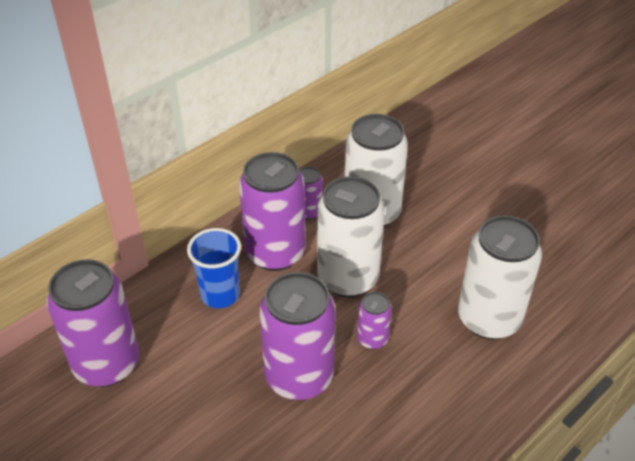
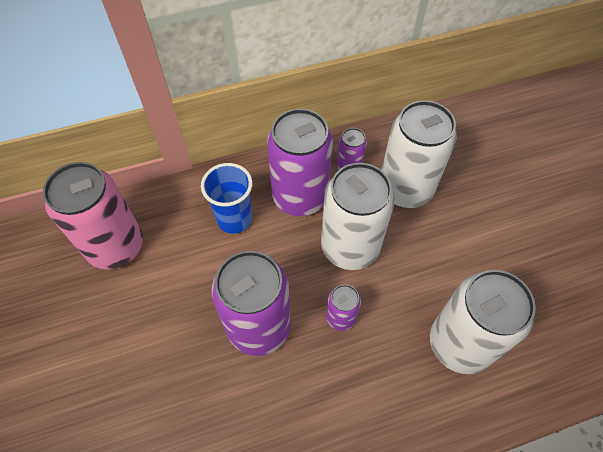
camera: 25 degrees right, 15 degrees up
(106, 364) = (116, 246): purple can -> pink can

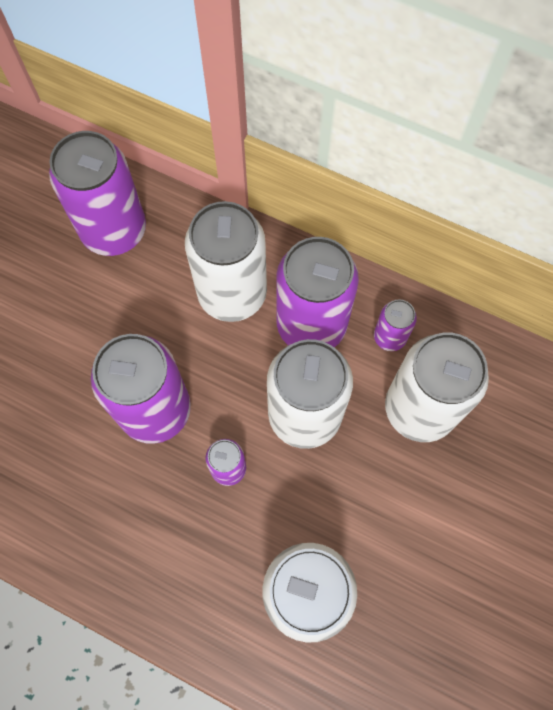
camera: 45 degrees right, 10 degrees up
(116, 246) = (114, 231): pink can -> purple can
(234, 219) = (232, 294): blue cup -> white can

